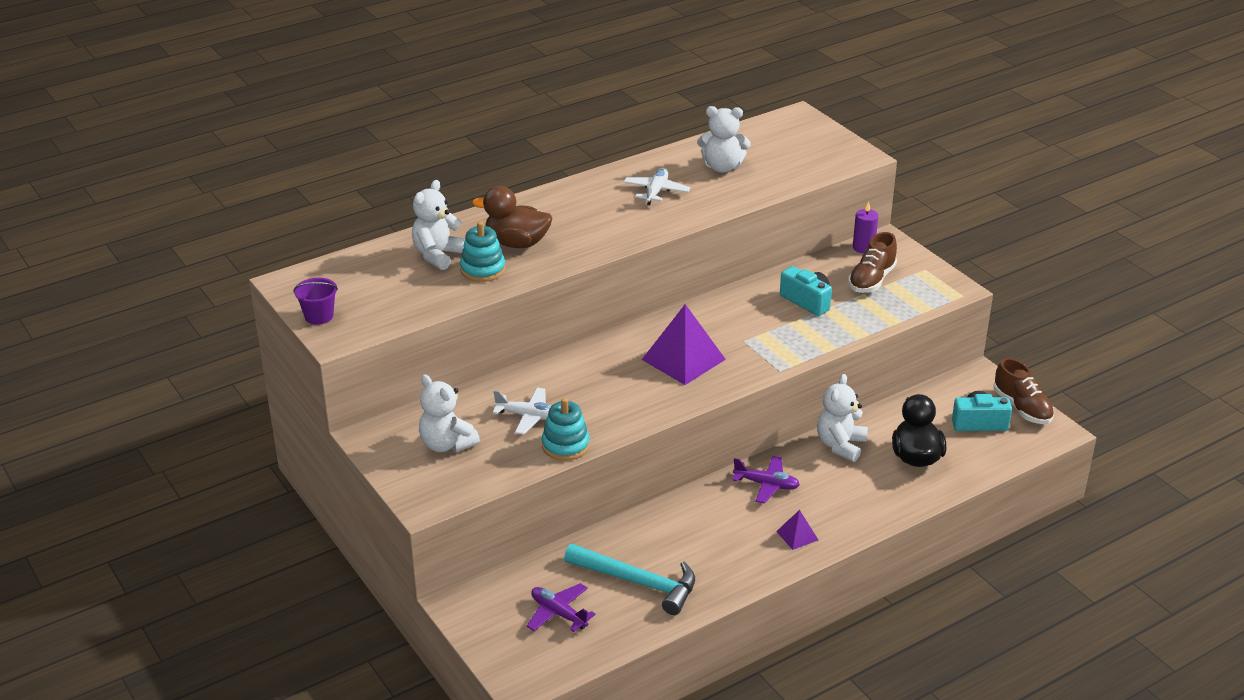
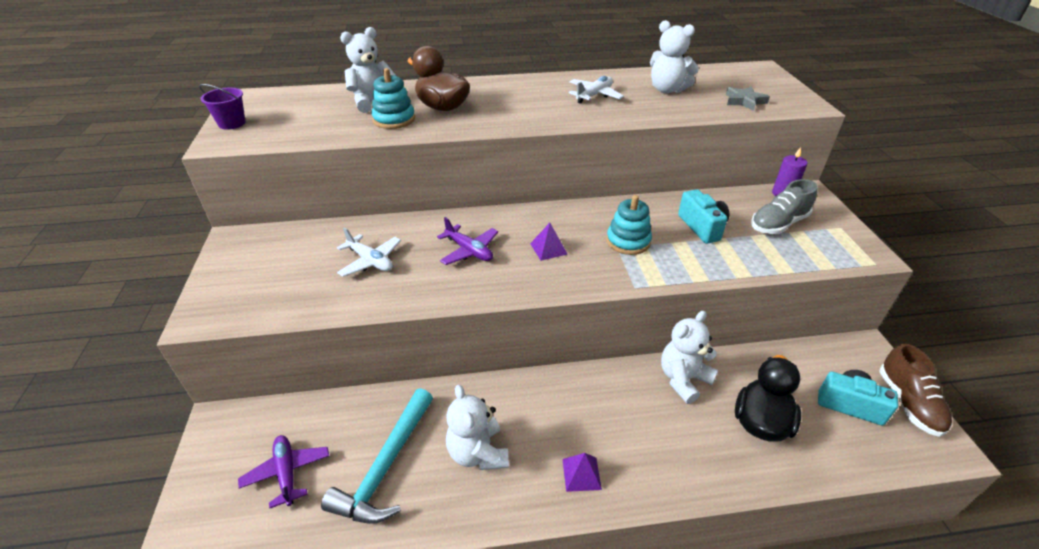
camera: 25 degrees right, 5 degrees up
(447, 444) = (281, 265): white teddy bear -> white teddy bear (478, 453)
(565, 445) = (374, 300): turquoise stacking toy -> turquoise stacking toy (628, 241)
(638, 582) = (386, 466): turquoise hammer -> turquoise hammer turned 60 degrees clockwise
(683, 359) = (548, 248): purple pyramid -> purple pyramid, size x0.49
(767, 484) = (585, 398): purple plane -> purple plane (469, 251)
(802, 165) = (744, 101): none -> grey star
(871, 280) = (778, 224): brown shoe -> grey shoe

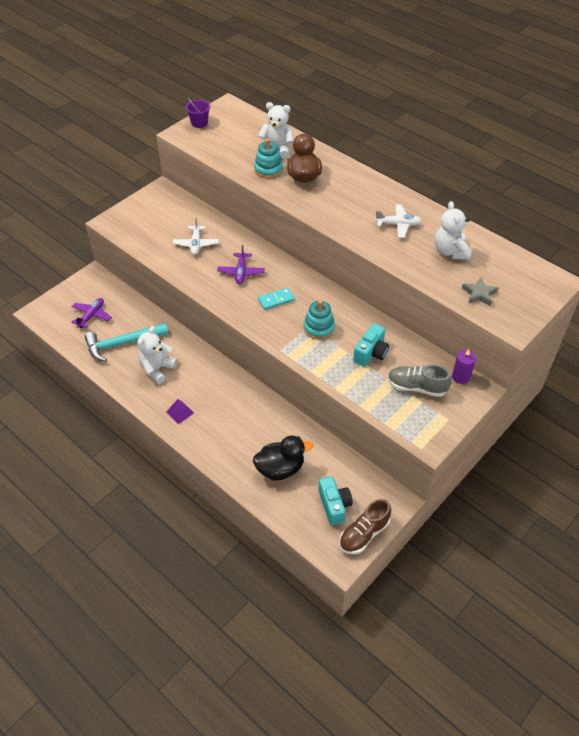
camera: 50 degrees right, 10 degrees up
(548, 248) = (276, 300): purple pyramid -> turquoise domino
(683, 379) = (280, 423): white teddy bear -> none

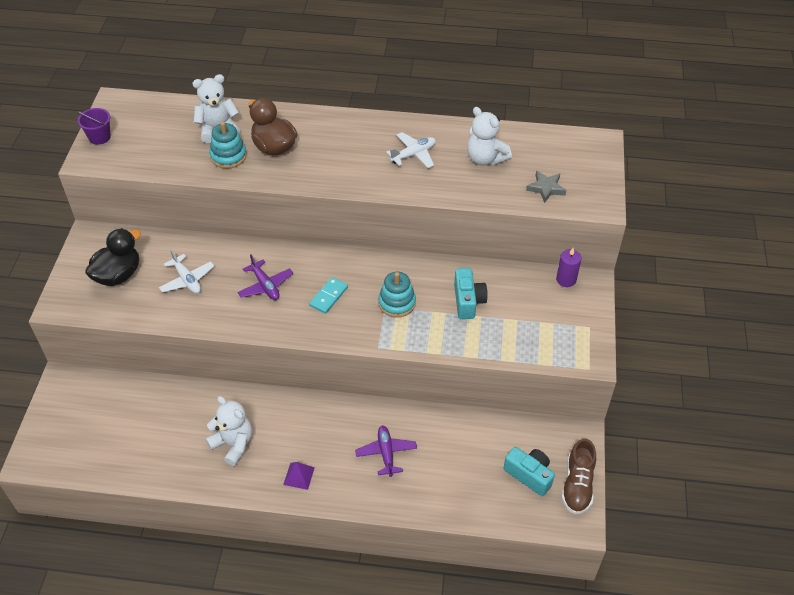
camera: 35 degrees left, 0 degrees up
(92, 315) = (102, 427): purple plane -> purple plane (386, 453)
(122, 344) = (168, 438): turquoise hammer -> none
(157, 369) = (233, 444): white teddy bear -> white teddy bear turned 135 degrees clockwise
(280, 469) = (450, 471): black duck -> black duck (118, 275)
(416, 387) = (536, 311): grey shoe -> none

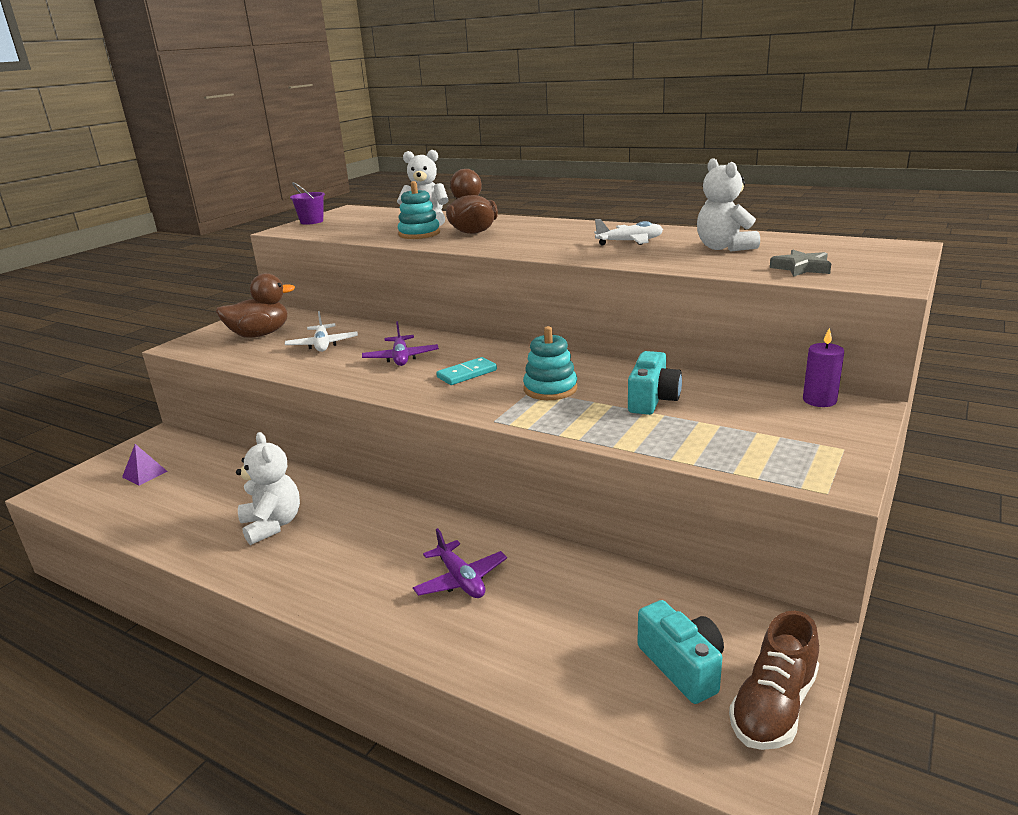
camera: 25 degrees right, 25 degrees down
(118, 275) = (260, 335): black duck -> brown duck
(299, 476) = (322, 576): purple pyramid -> purple pyramid (144, 474)
(386, 453) = (461, 580): purple plane -> purple plane turned 135 degrees clockwise

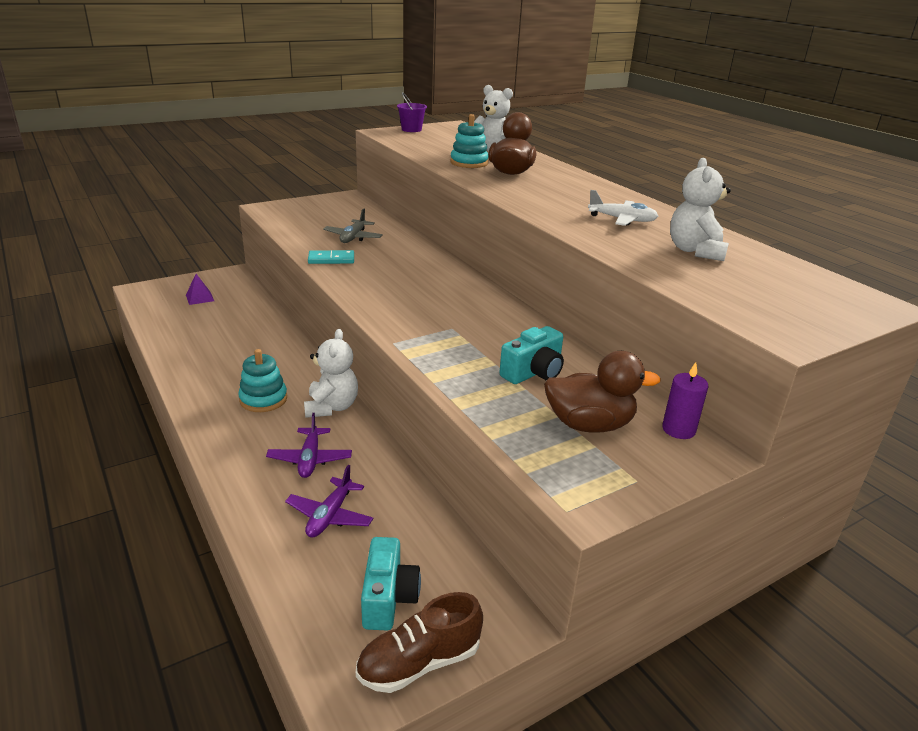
camera: 25 degrees right, 5 degrees up
(260, 335) = (323, 215): brown duck -> brown duck (589, 425)
(272, 525) = (236, 366): white teddy bear -> white teddy bear (331, 407)
(322, 345) = (353, 237): white plane -> grey plane
(401, 358) = (392, 267): purple plane -> purple plane (330, 516)
(467, 374) = (422, 297): turquoise domino -> turquoise domino (331, 259)
(550, 389) = (466, 332): turquoise stacking toy -> turquoise stacking toy (263, 399)
(801, 268) = (731, 294): grey star -> none

